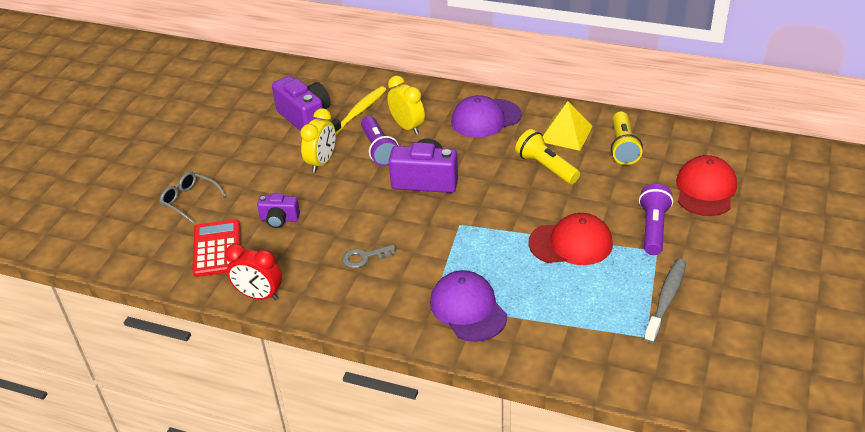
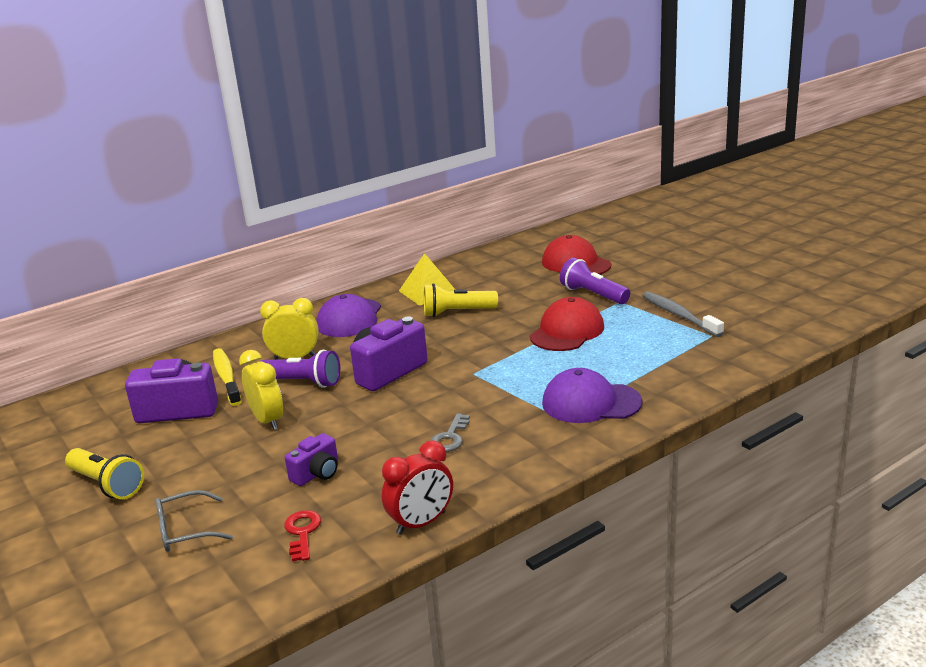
camera: 55 degrees left, 15 degrees down
(217, 249) = (302, 532): red calculator -> red key
(623, 147) = (481, 276): yellow flashlight -> yellow flashlight (107, 484)

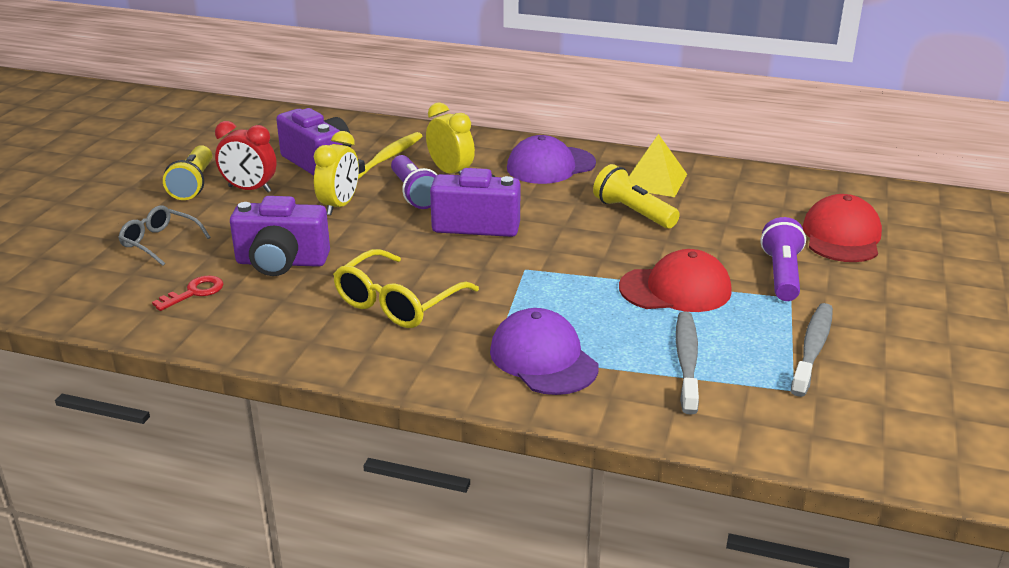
camera: 50 degrees right, 5 degrees up
(317, 474) = (281, 262): purple camera -> purple camera, size x1.74
(421, 523) = (250, 343): red clock -> red clock (249, 189)
(450, 437) = (398, 303): grey key -> yellow glasses
(649, 356) = (687, 361): none -> grey toothbrush

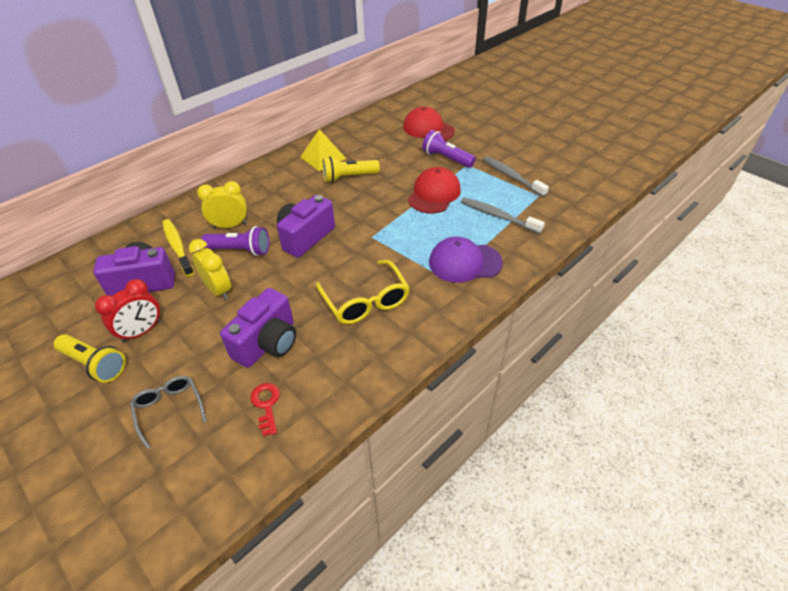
camera: 60 degrees left, 15 degrees up
(160, 242) = (169, 409): grey glasses -> grey glasses turned 90 degrees clockwise
(550, 166) = (266, 185): purple cap -> none

